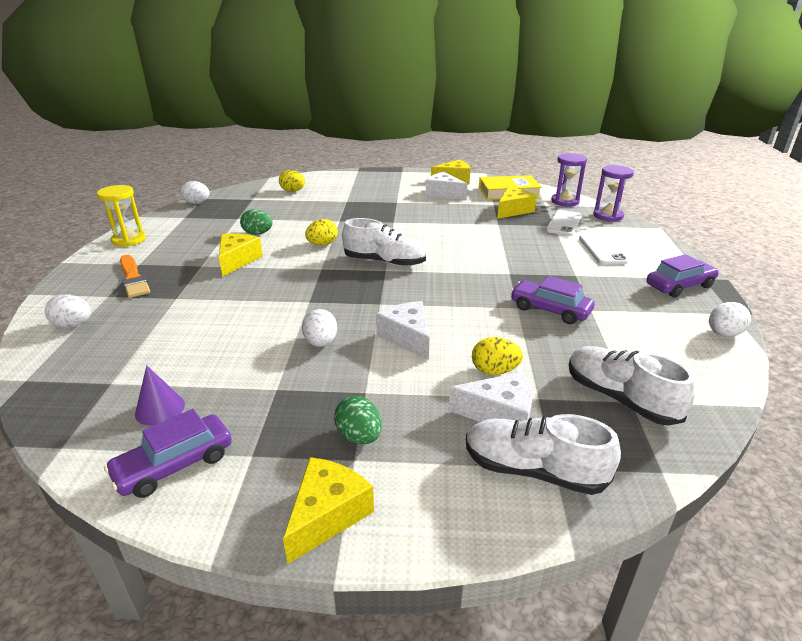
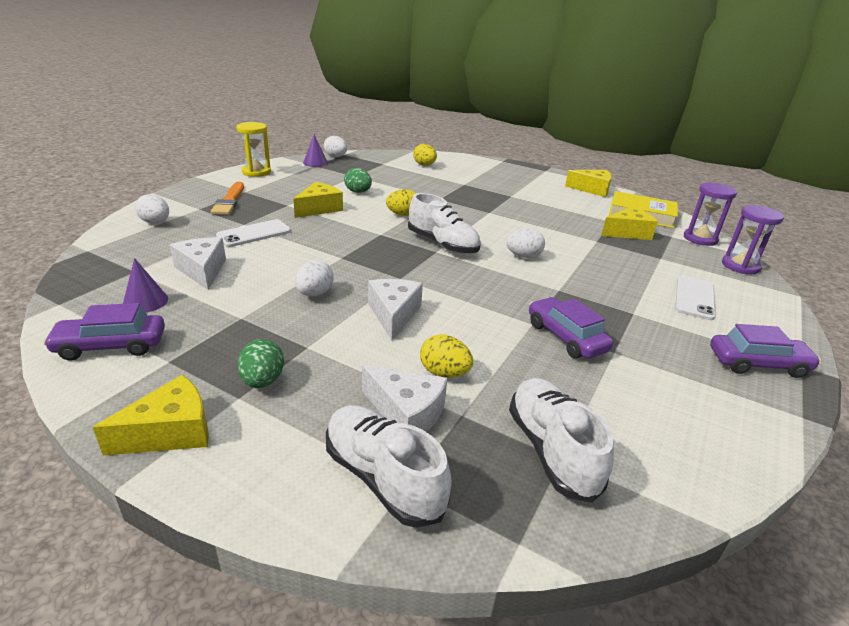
camera: 25 degrees right, 0 degrees up
(182, 214) = (315, 163): none -> purple cone
(443, 194) = (567, 199): white cheese -> white cheese (202, 270)
(564, 223) = (675, 259): white phone -> white phone (254, 234)
(723, 334) = (763, 434): white egg -> white egg (523, 256)

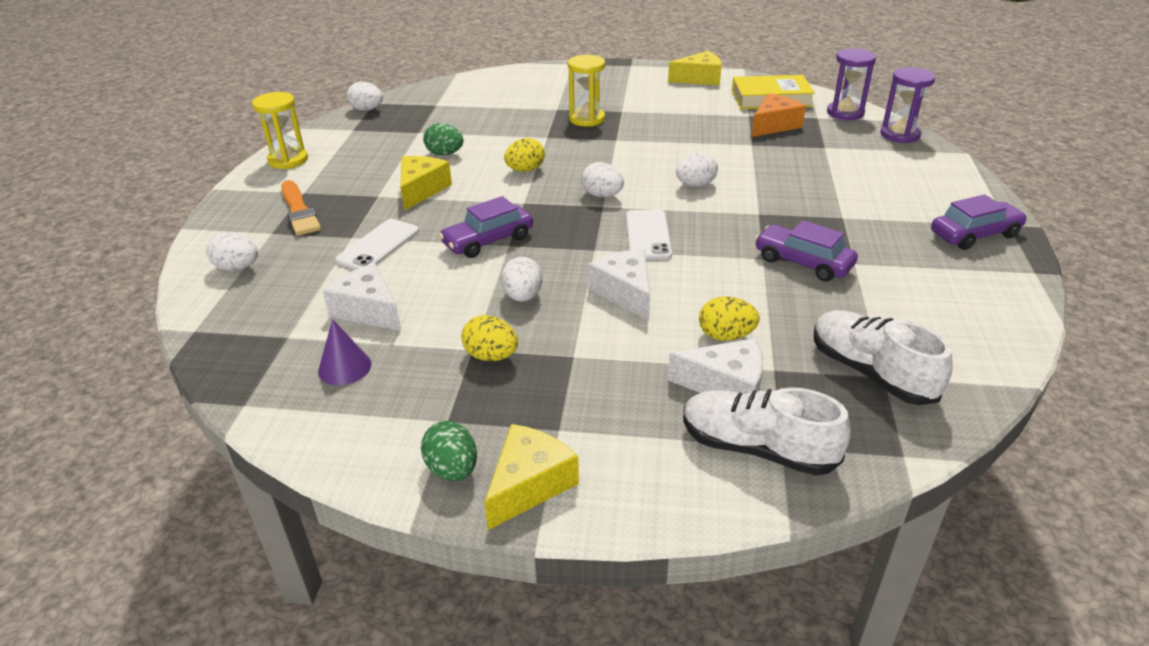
camera: 20 degrees left, 5 degrees up
(111, 346) = (365, 427): purple car -> purple car (488, 240)
(263, 381) = (565, 405): green egg -> green egg (452, 469)
(315, 163) = (350, 125): purple cone -> none
(424, 165) = (487, 94): yellow egg -> yellow egg (491, 356)
(443, 244) = (602, 195): white shoe -> white egg
(480, 195) = (587, 119): none -> yellow hourglass
(627, 232) = (774, 125): yellow cheese -> orange cheese
(694, 298) = (883, 183): white phone -> white phone (648, 235)

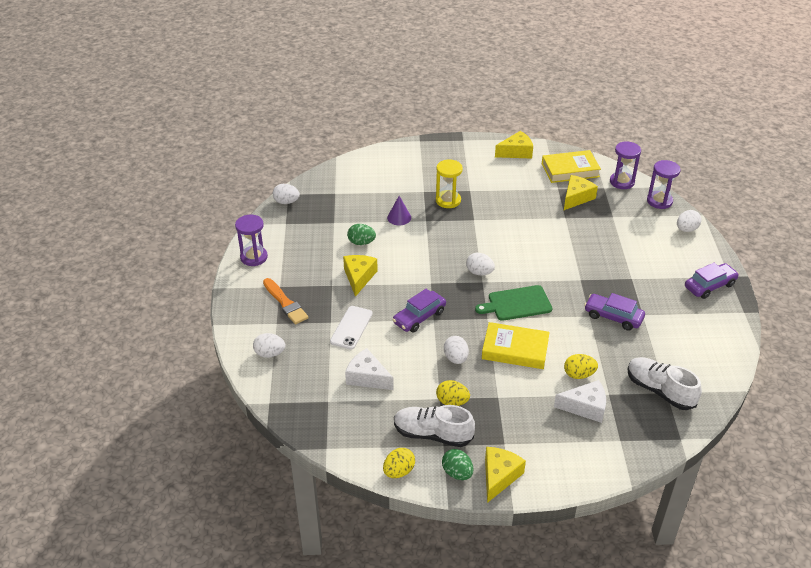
camera: 10 degrees left, 5 degrees up
(288, 160) = (254, 257): yellow hourglass -> purple hourglass
(344, 367) = (372, 418): purple cone -> purple cone (399, 217)
(525, 170) = (422, 253): yellow egg -> yellow egg (399, 471)
(625, 293) = (515, 349): white cheese -> yellow book
(648, 235) = (517, 304): white phone -> green cutting board
(695, 185) = (536, 258): white egg -> white egg (686, 229)
(757, 448) = (608, 443): white shoe -> white shoe (432, 434)
(774, 125) = (576, 198): orange cheese -> yellow cheese

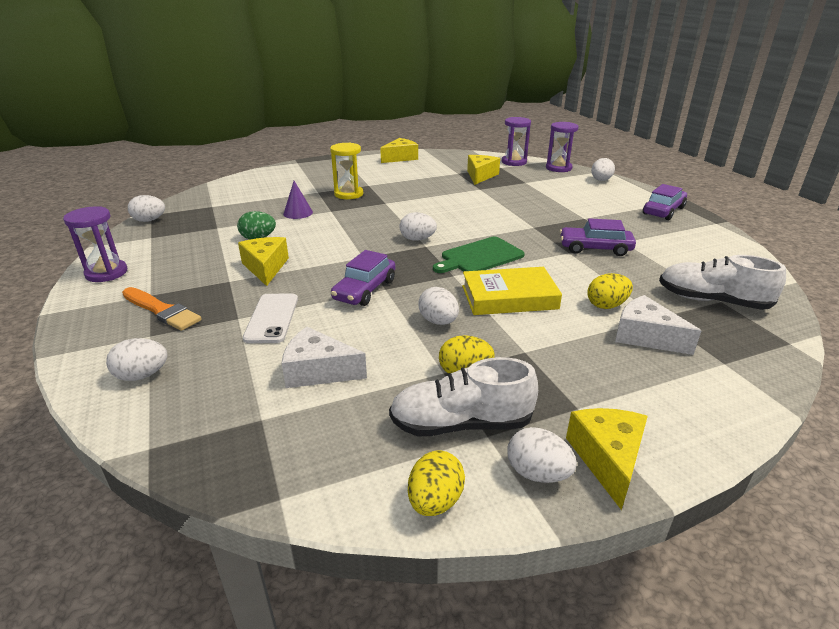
camera: 20 degrees left, 10 degrees down
(457, 473) = (537, 473): green egg -> white egg
(570, 170) = (460, 161): yellow book -> none
(585, 407) = (645, 336): white cheese -> white cheese turned 120 degrees counterclockwise

